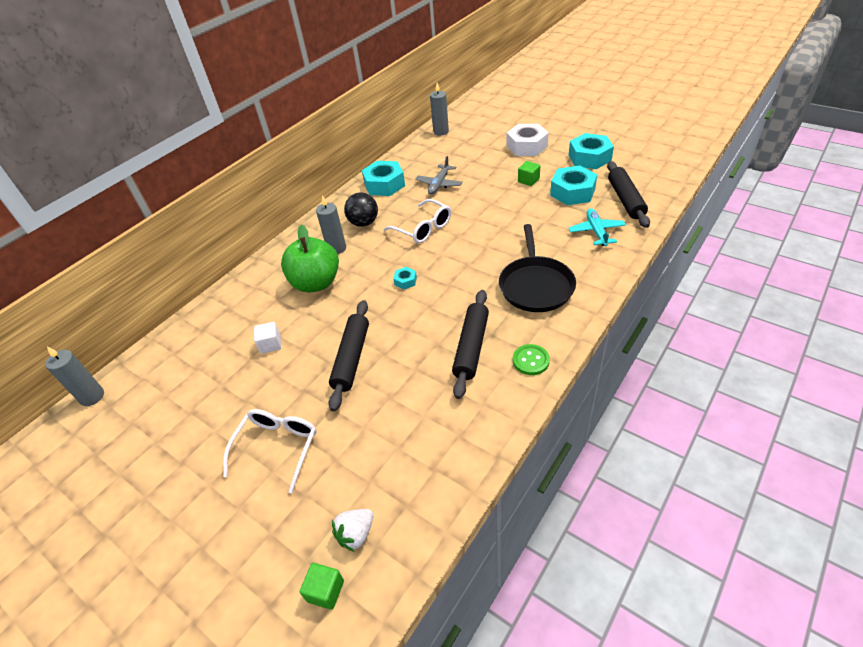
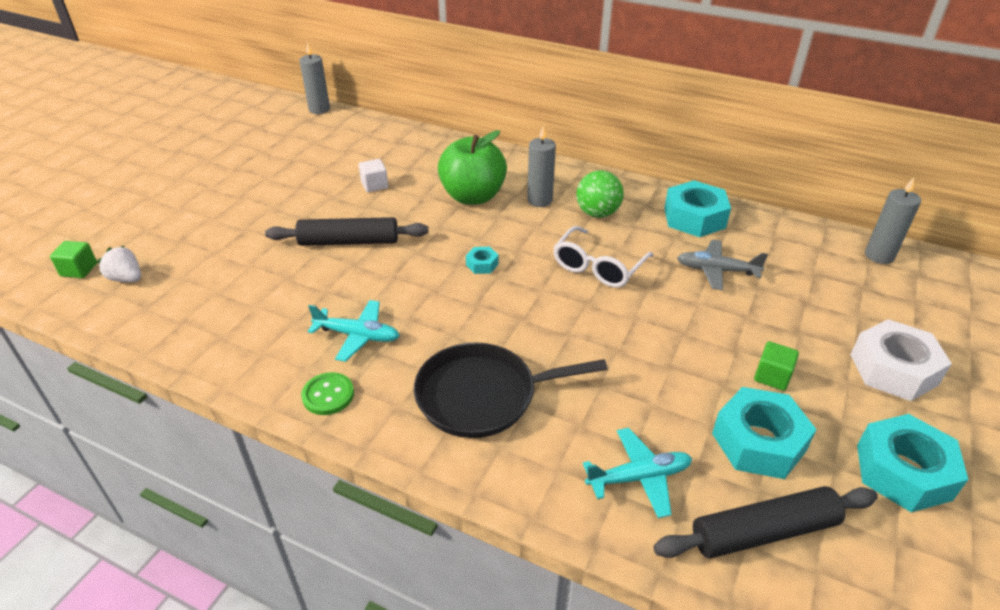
camera: 75 degrees right, 5 degrees down
(277, 447) = (239, 215): white glasses -> none
(364, 223) = (597, 213): black ball -> green ball
(471, 347) = (358, 336): black rolling pin -> turquoise plane

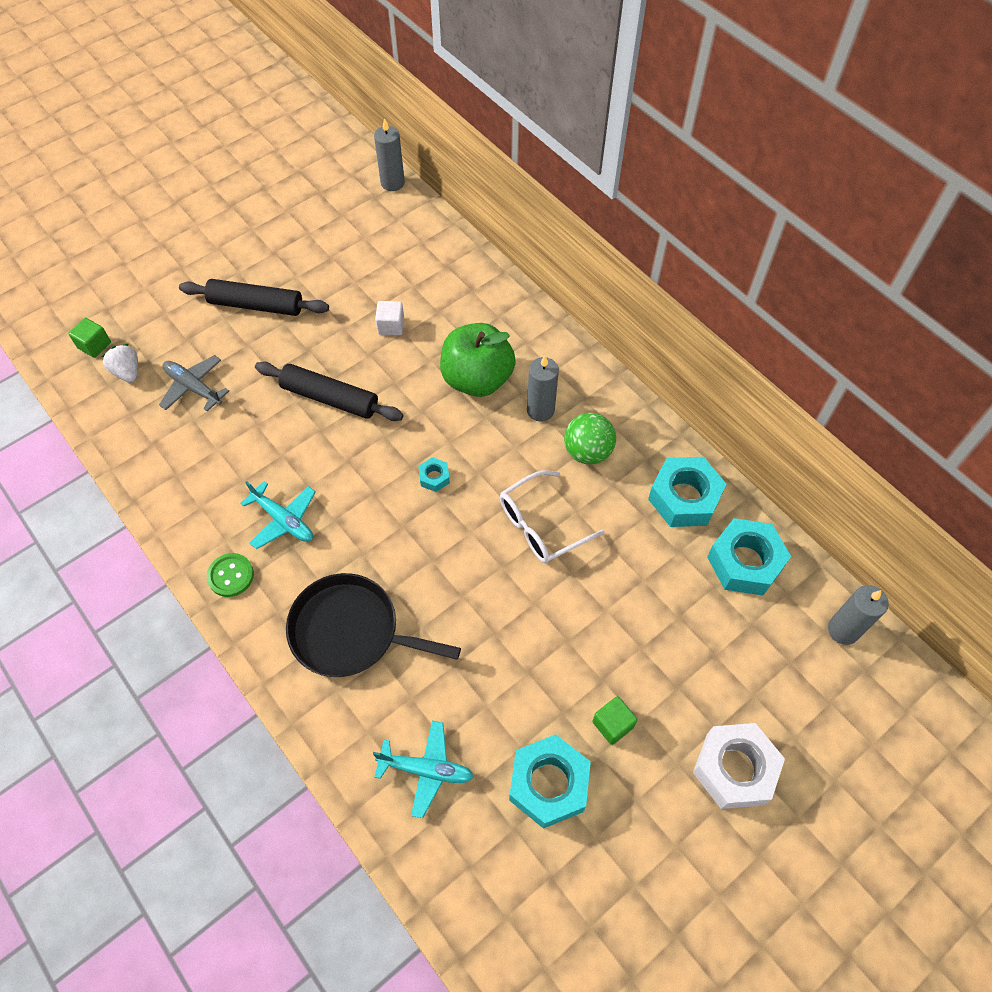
camera: 25 degrees right, 20 degrees up
(716, 270) = (654, 578): grey plane -> grey plane (193, 387)
(763, 532) = (490, 865): black rolling pin -> black rolling pin (256, 305)
(903, 472) = (650, 871): turquoise nut -> turquoise nut (745, 562)

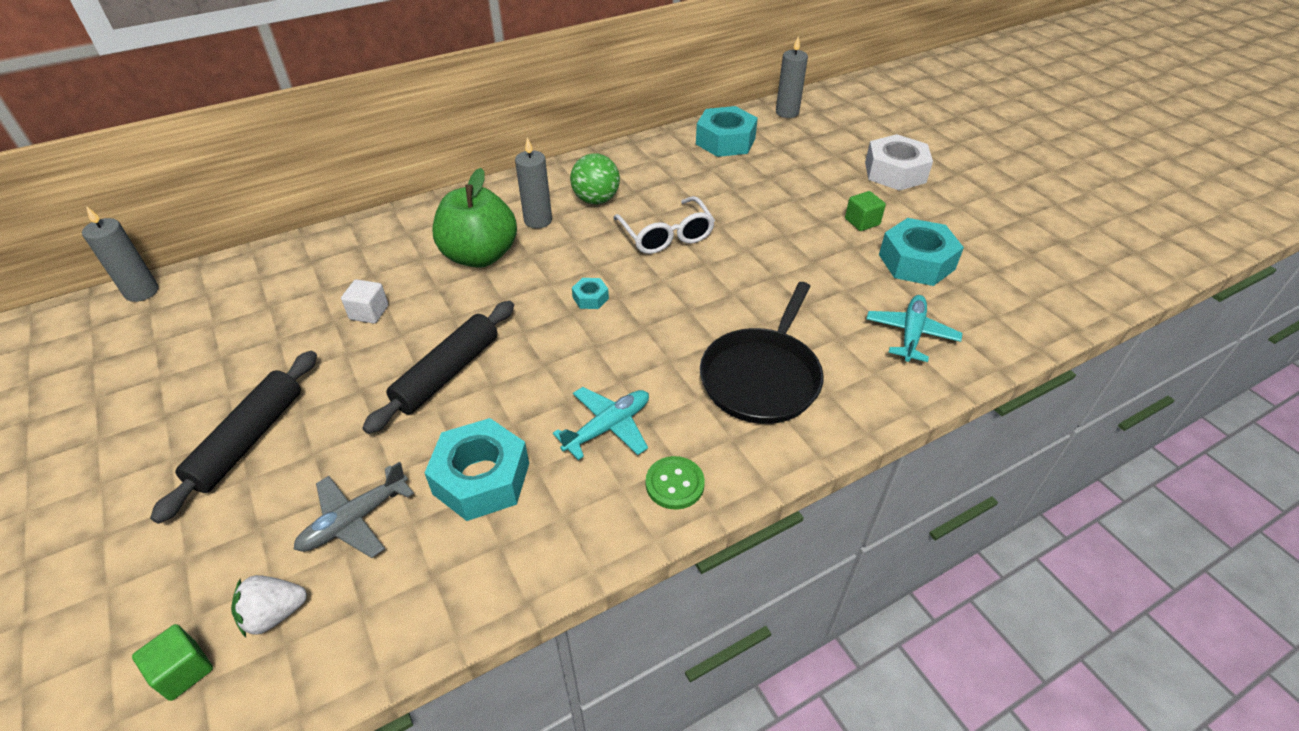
camera: 80 degrees left, 15 degrees down
(684, 498) = (660, 158): turquoise nut -> turquoise nut (481, 478)

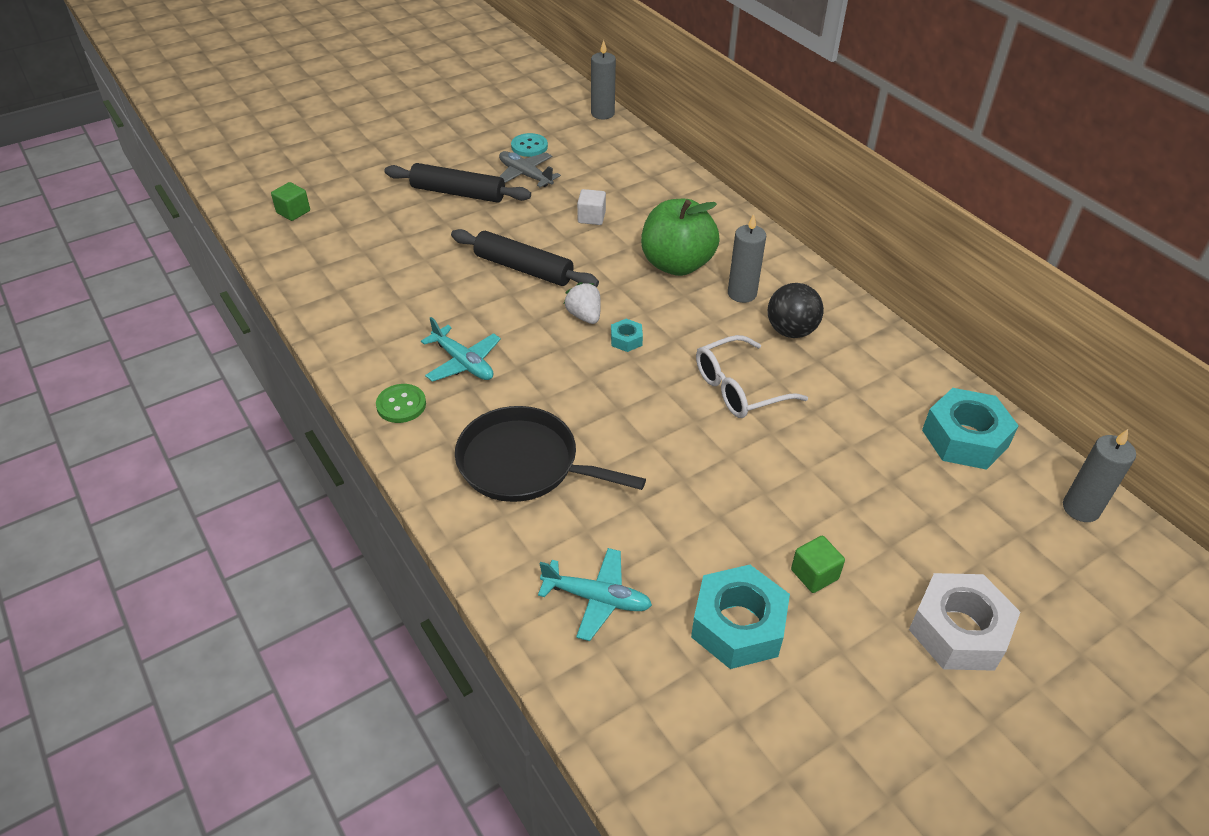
camera: 85 degrees right, 0 degrees up
(175, 363) = (529, 146): none -> turquoise button
(274, 614) = (322, 234): white strawberry -> white strawberry (584, 316)
(354, 520) = (386, 250): grey plane -> grey plane (525, 175)
(481, 478) = (416, 301): turquoise nut -> none
(596, 200) = (791, 331): green ball -> black ball

